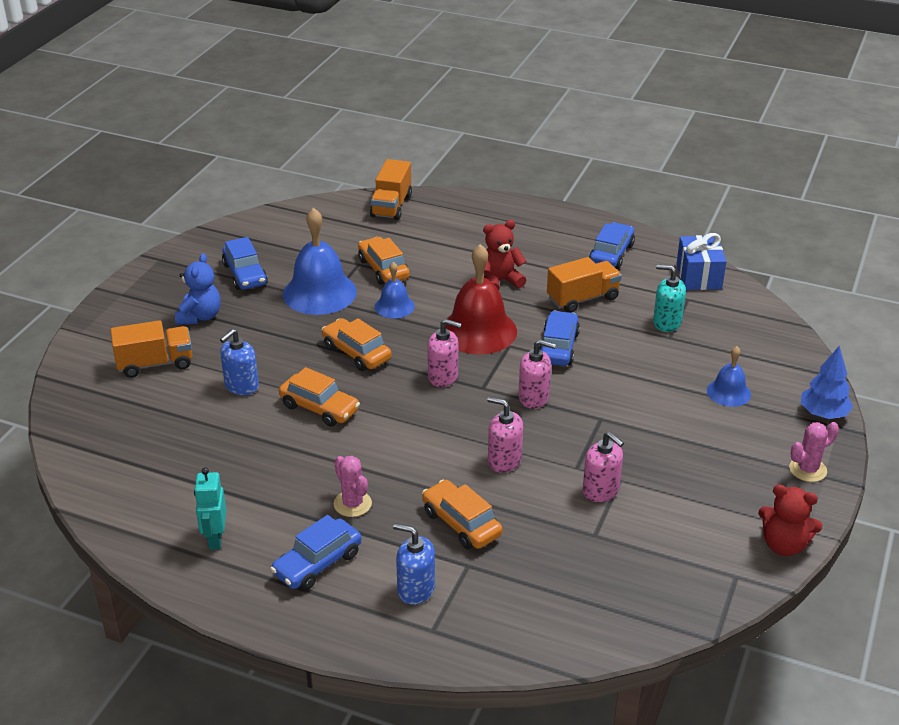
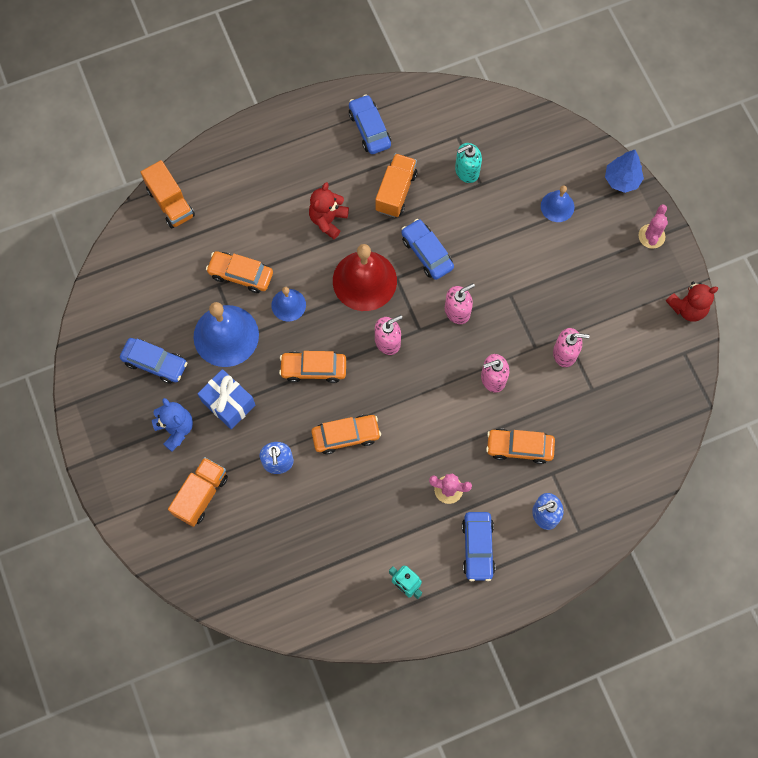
camera: 45 degrees left, 35 degrees up
(699, 276) = (444, 106): blue gift -> blue gift (228, 403)

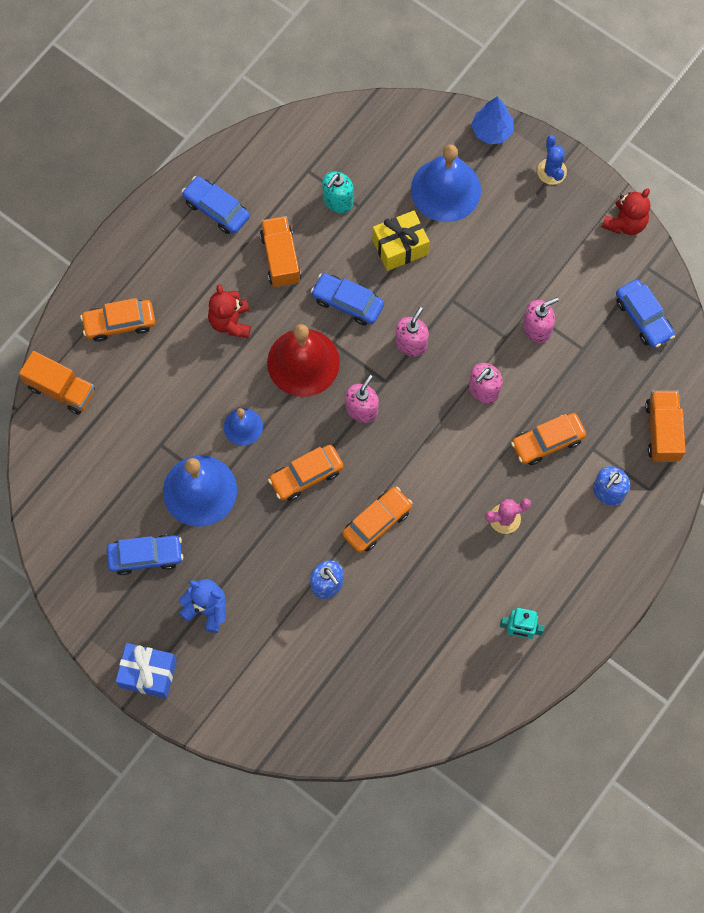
camera: 30 degrees left, 0 degrees up
(201, 495) = (271, 658): orange truck -> orange truck (662, 431)
(228, 403) = (243, 555): blue gift -> blue gift (148, 673)
(240, 275) = (177, 423): orange car -> orange car (119, 323)
(478, 547) = (564, 557): blue car -> blue car (643, 317)
(494, 232) = (400, 247): none -> yellow gift
(557, 206) = (446, 189): blue bell -> blue bell, size x1.87
(651, 236) = (551, 171): pink cactus -> blue cactus

